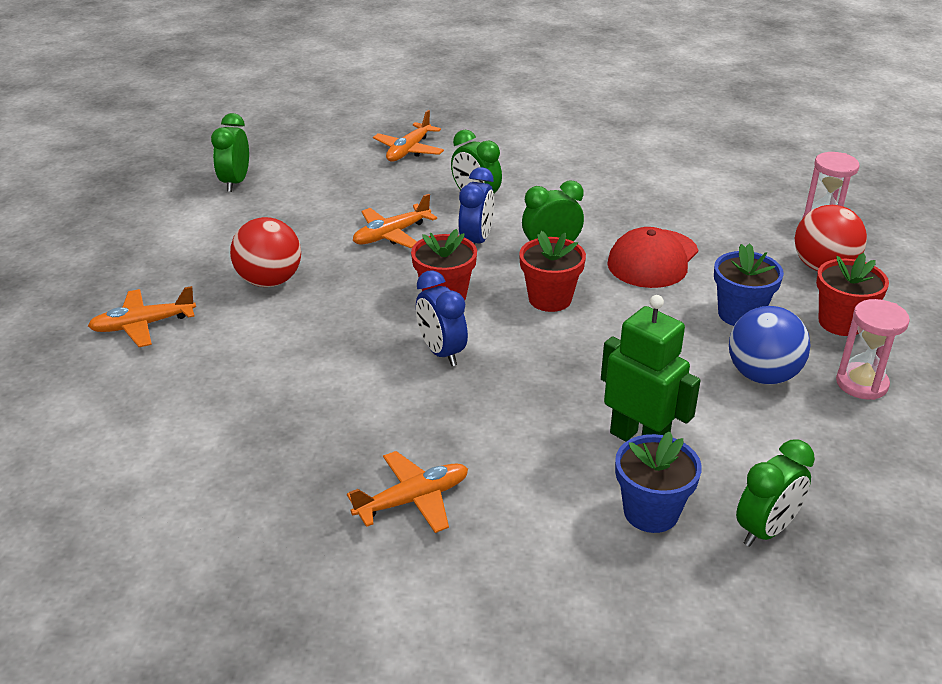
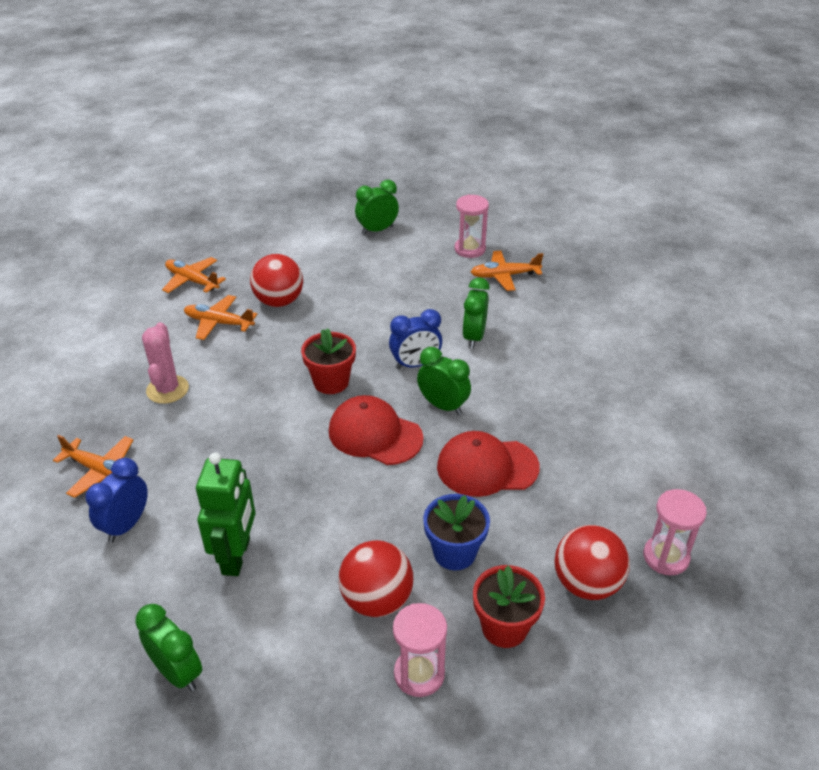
camera: 55 degrees right, 5 degrees up
(325, 406) = (167, 389): none -> pink cactus
(344, 150) = (470, 249): none -> pink hourglass
(391, 235) = (383, 322): orange plane -> orange plane (218, 323)
(441, 352) = (263, 411): blue clock -> blue clock (126, 525)
(550, 299) = (375, 434): red flower pot -> red cap
(651, 512) = (158, 596): blue flower pot -> none
(762, 375) = (376, 600): blue ball -> red ball
(766, 530) = (177, 672): green clock -> green clock turned 150 degrees counterclockwise

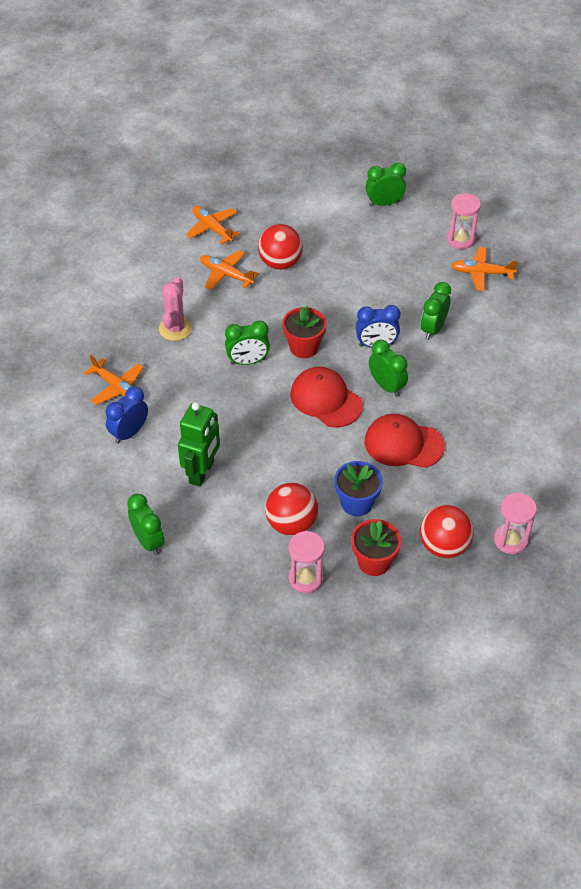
camera: 15 degrees right, 10 degrees up
(266, 409) = (247, 361): none -> green clock

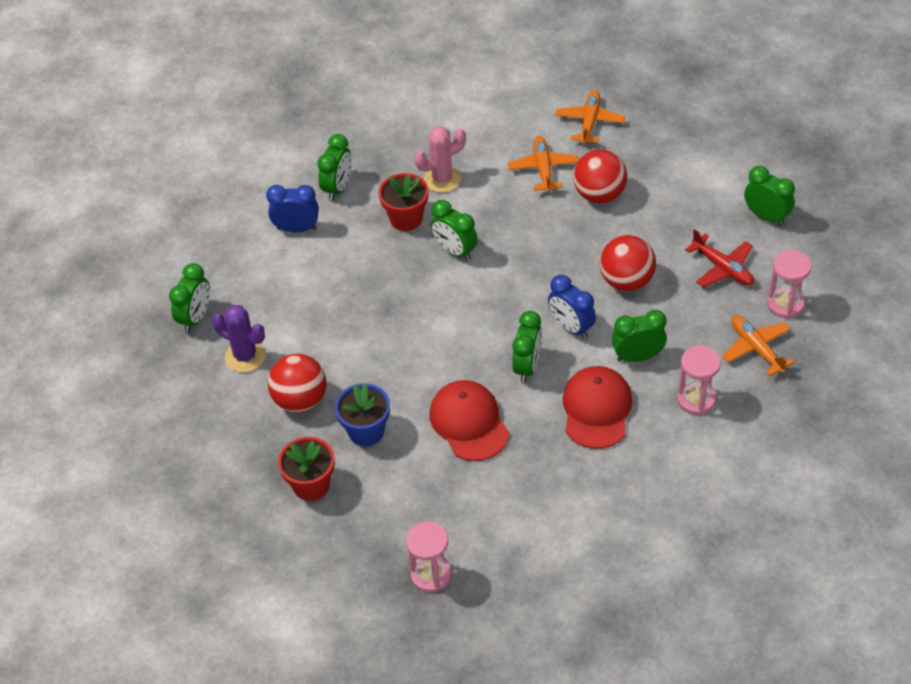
camera: 55 degrees right, 0 degrees up
(117, 387) = (338, 188): orange plane -> green clock
(202, 472) = (300, 303): green robot -> none
(218, 532) = (245, 356): none -> purple cactus
(304, 347) = (512, 278): red flower pot -> red flower pot (406, 218)
(306, 578) = (250, 447): pink hourglass -> pink hourglass (696, 399)
(326, 399) = (466, 333): red cap -> red cap (596, 409)
(404, 247) = (723, 268): none -> red plane
(444, 546) = (377, 526): red ball -> red ball (626, 281)

